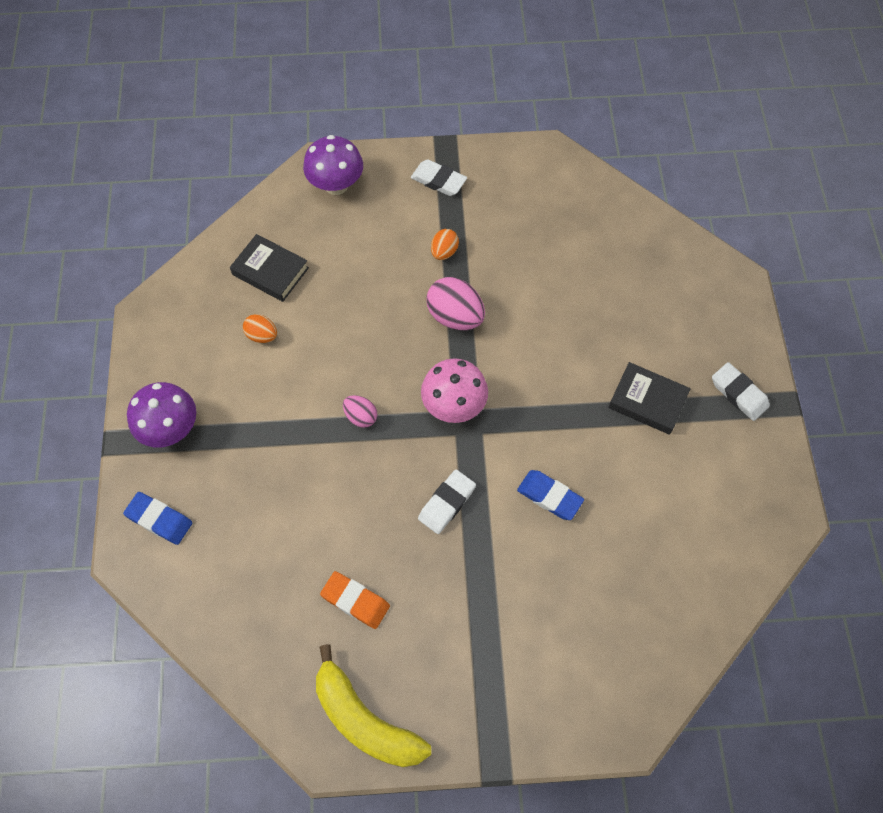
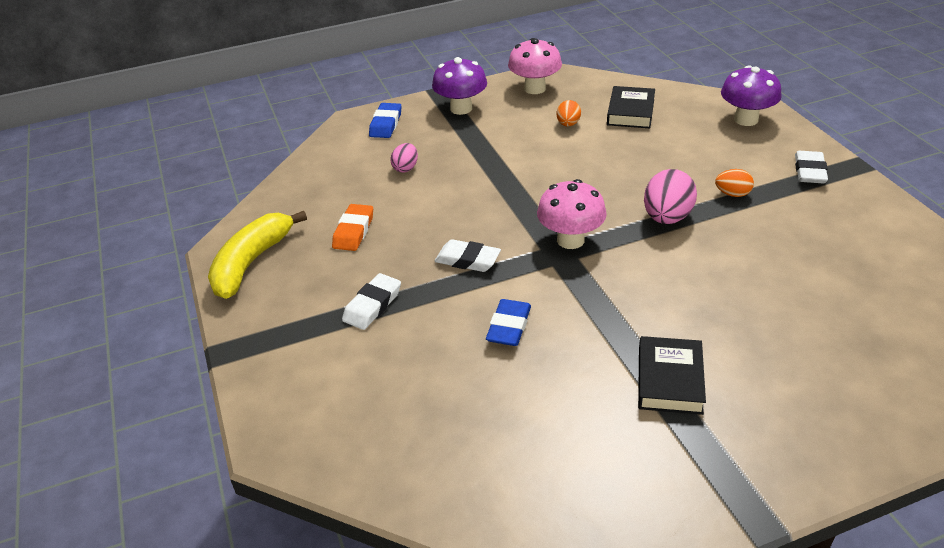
camera: 75 degrees right, 25 degrees down
(171, 340) = (535, 88): none -> pink mushroom
(361, 416) = (525, 191): pink egg -> pink egg (405, 168)
(739, 393) = (740, 467): white eraser -> white eraser (372, 305)

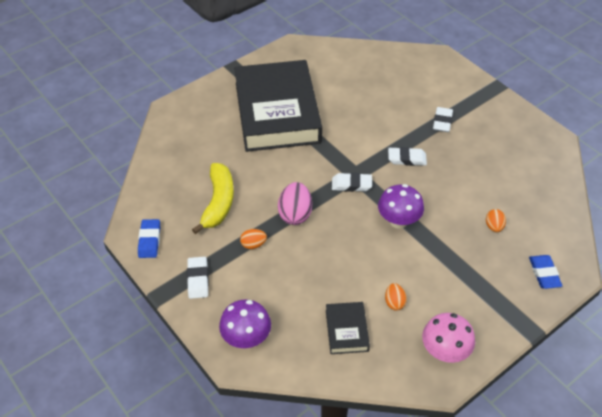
camera: 160 degrees right, 10 degrees up
(251, 262) = (530, 134): yellow banana -> yellow banana (218, 202)
(353, 231) = (489, 166): orange eraser -> none
(405, 168) = (494, 226): pink egg -> orange egg
(461, 108) = (494, 307): purple mushroom -> purple mushroom (398, 221)
(509, 326) = (364, 124): blue eraser -> blue eraser (149, 240)
(570, 240) = (351, 184): pink mushroom -> white eraser
(670, 380) = (277, 112): black book -> black book, size x2.45

